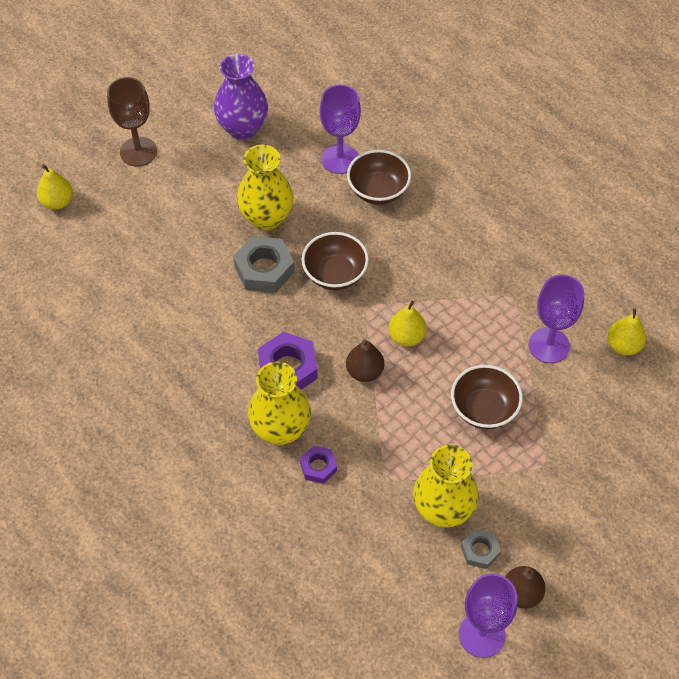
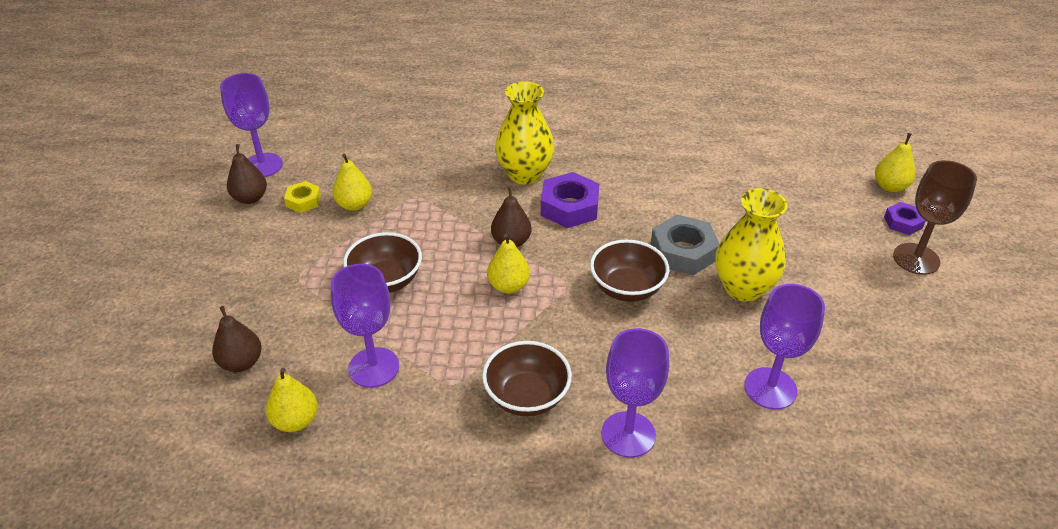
camera: 135 degrees right, 15 degrees down
(243, 128) = (889, 345): purple vase -> none
(318, 467) = (472, 173): purple nut -> purple nut (903, 222)
(378, 190) = (694, 387): brown bowl -> brown bowl (527, 396)
(443, 510) = (354, 205): yellow vase -> yellow pear
(445, 196) = (628, 434): none -> purple goblet
(480, 551) = (303, 201): grey nut -> yellow nut
(631, 416) = (241, 362): none -> brown pear

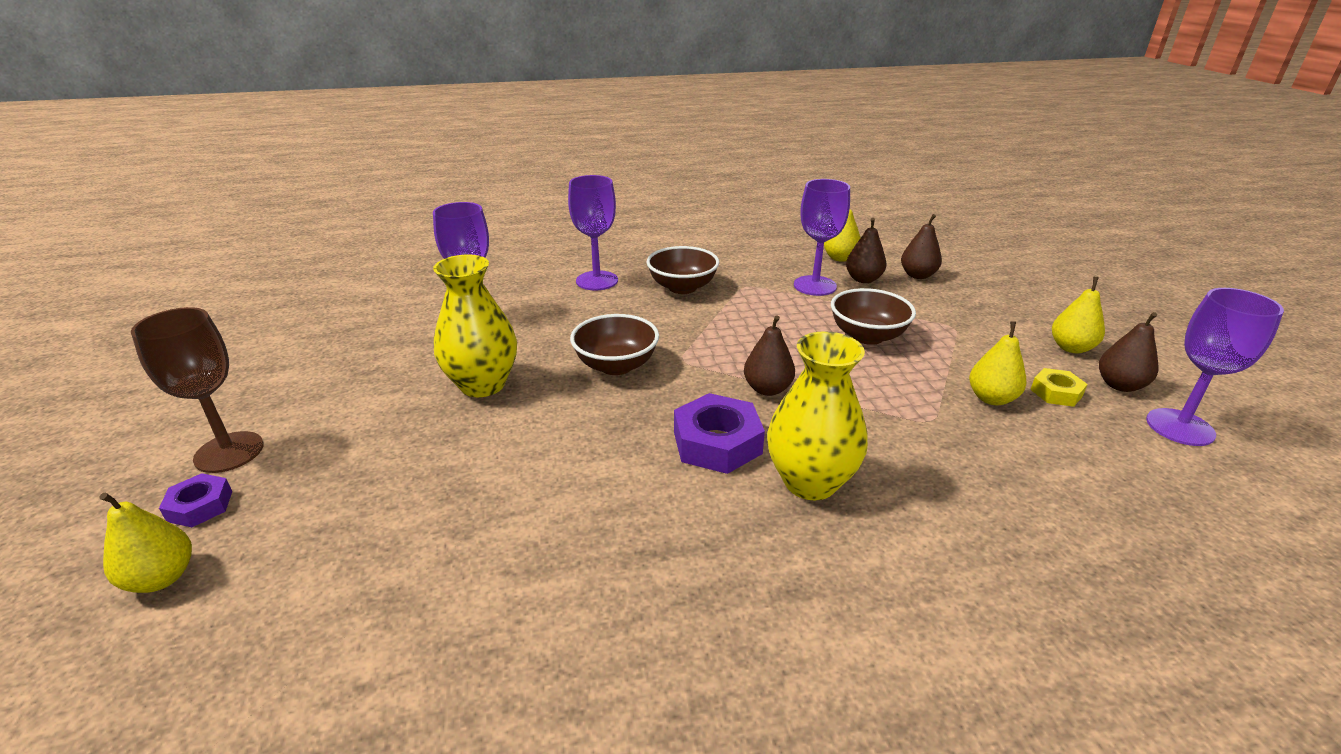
camera: 165 degrees right, 10 degrees down
(310, 368) = (863, 279): none -> brown pear
(508, 286) = (742, 349): yellow pear -> yellow pear (1071, 348)
(683, 252) = (552, 411): grey nut -> none

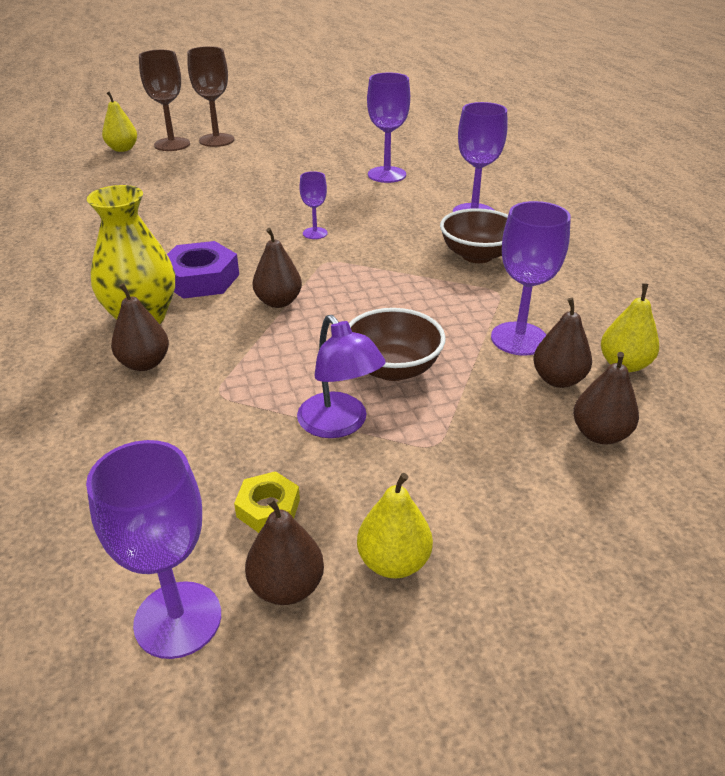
camera: 85 degrees right, 5 degrees up
(200, 506) = (172, 144): purple nut -> brown goblet
(482, 385) = (285, 190): yellow vase -> none
(616, 365) = (315, 233): brown bowl -> purple goblet
(898, 471) = (144, 363): none -> brown pear
(948, 361) = (339, 425): none -> purple lamp
(991, 398) = (257, 445): yellow pear -> none

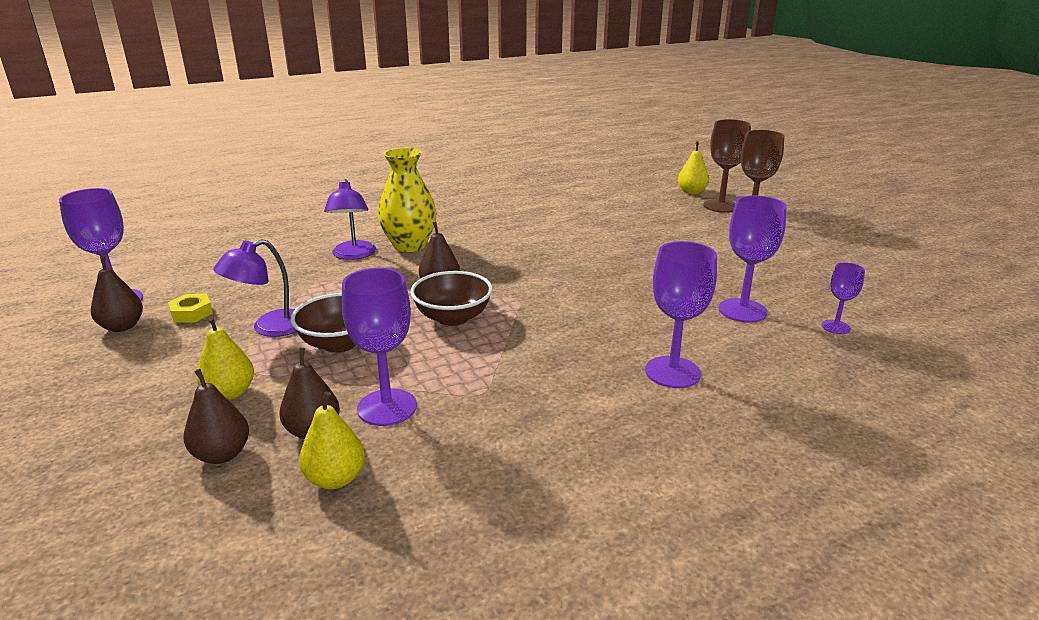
camera: 80 degrees right, 10 degrees down
(144, 363) = (353, 255): brown pear -> purple lamp
(201, 279) = (470, 254): purple nut -> none
(315, 233) = (570, 287): purple goblet -> purple goblet (835, 327)
(393, 562) = (122, 359): yellow pear -> yellow pear (230, 393)
(477, 255) = (560, 378): brown bowl -> brown bowl (453, 318)

